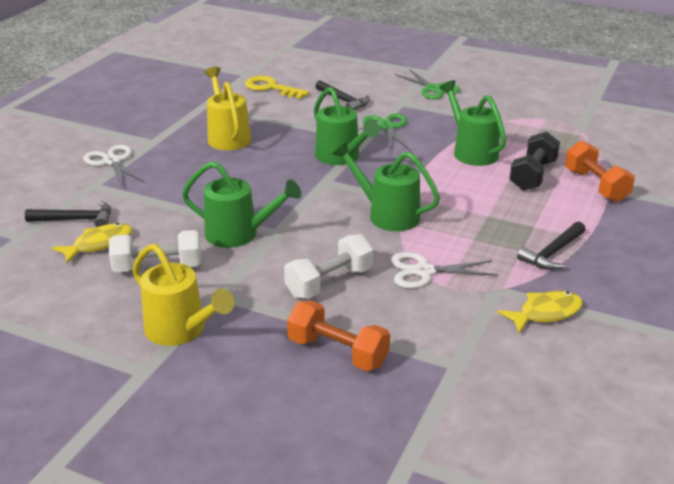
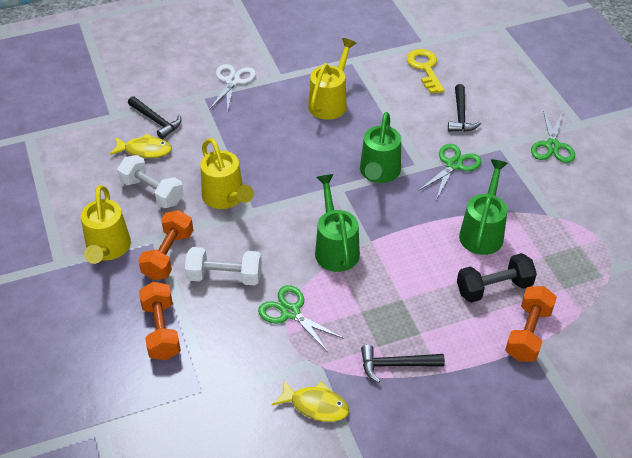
camera: 45 degrees right, 15 degrees up
(239, 234) = (226, 198): green watering can -> yellow watering can
(251, 299) = (168, 255): none -> orange dumbbell
(424, 271) = (290, 312): white scissors -> green scissors

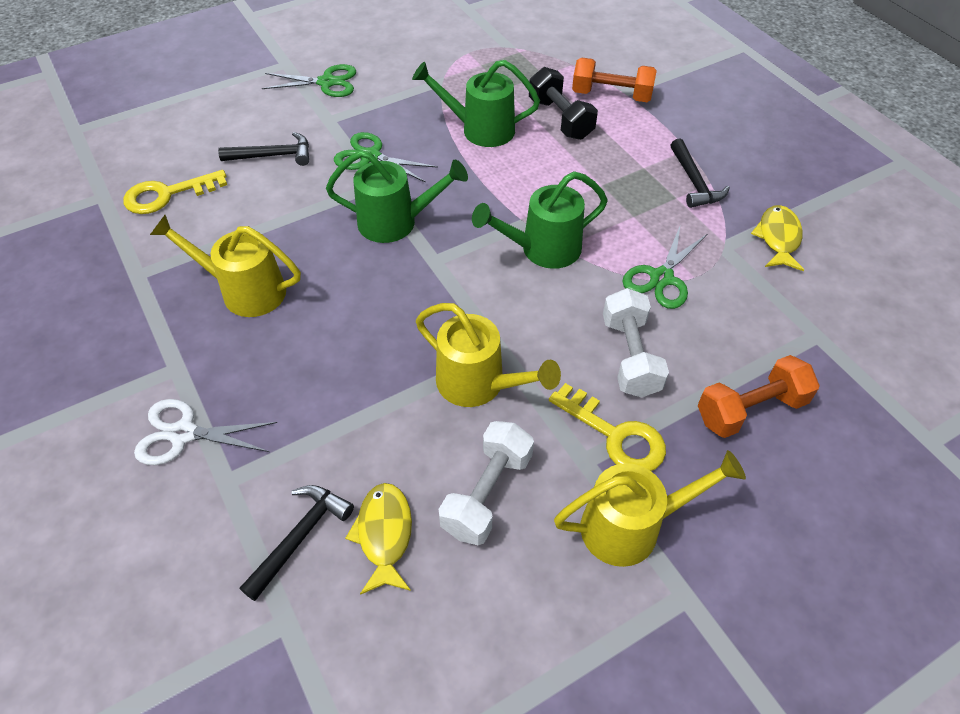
camera: 100 degrees left, 5 degrees up
(168, 255) = (615, 435): orange dumbbell -> yellow key
(226, 198) = (479, 385): yellow watering can -> yellow watering can turned 75 degrees clockwise

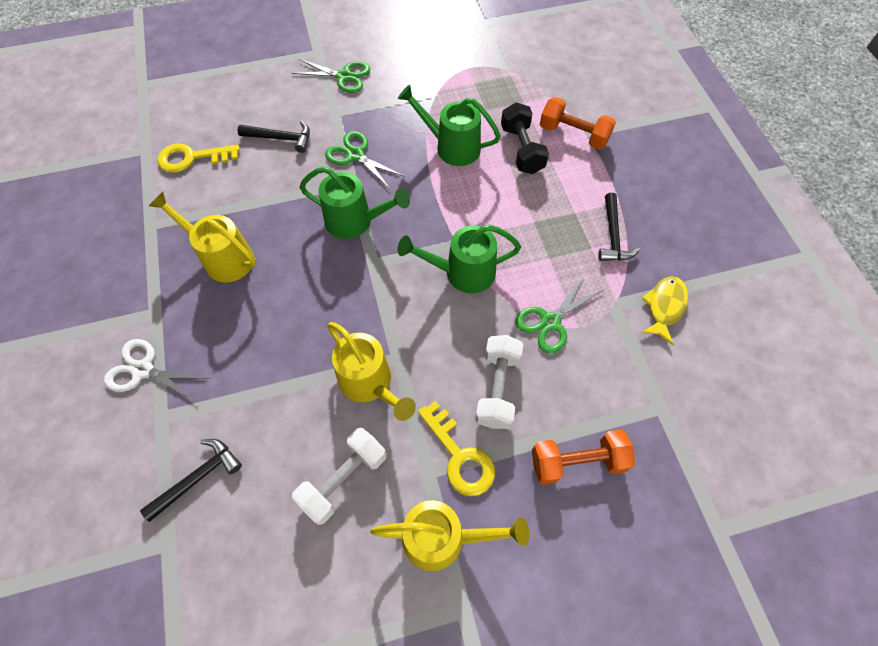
camera: 15 degrees right, 10 degrees up
(384, 535) = (258, 493): yellow fish -> none

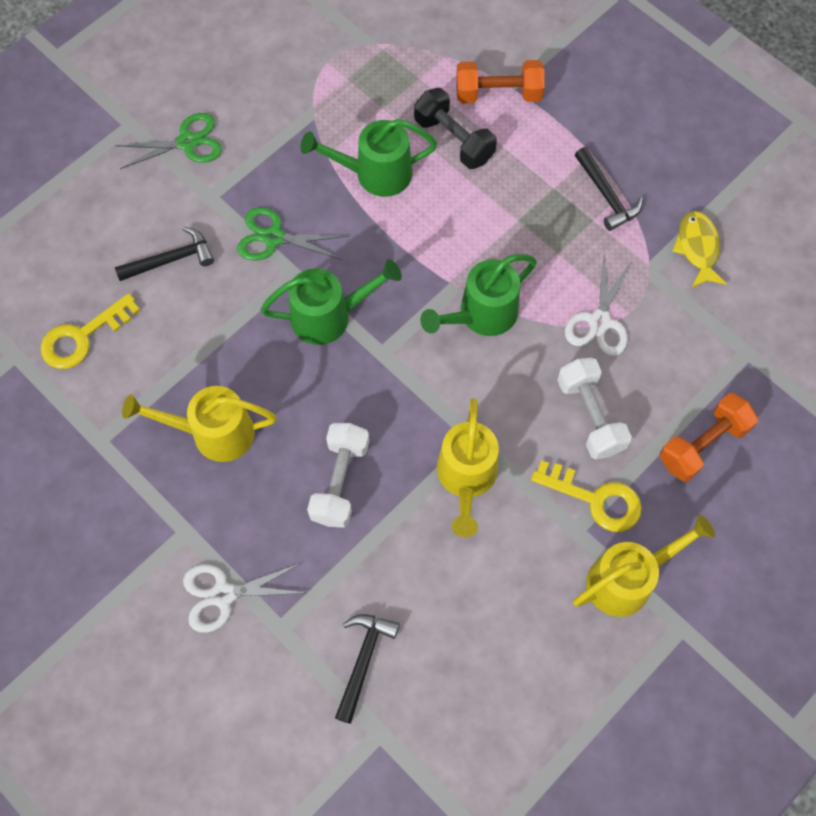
camera: 30 degrees left, 5 degrees up
(344, 479) = (503, 581): white dumbbell -> white dumbbell (340, 481)
(370, 384) = (466, 479): yellow watering can -> yellow watering can turned 75 degrees clockwise
(550, 322) = (599, 322): green scissors -> white scissors

